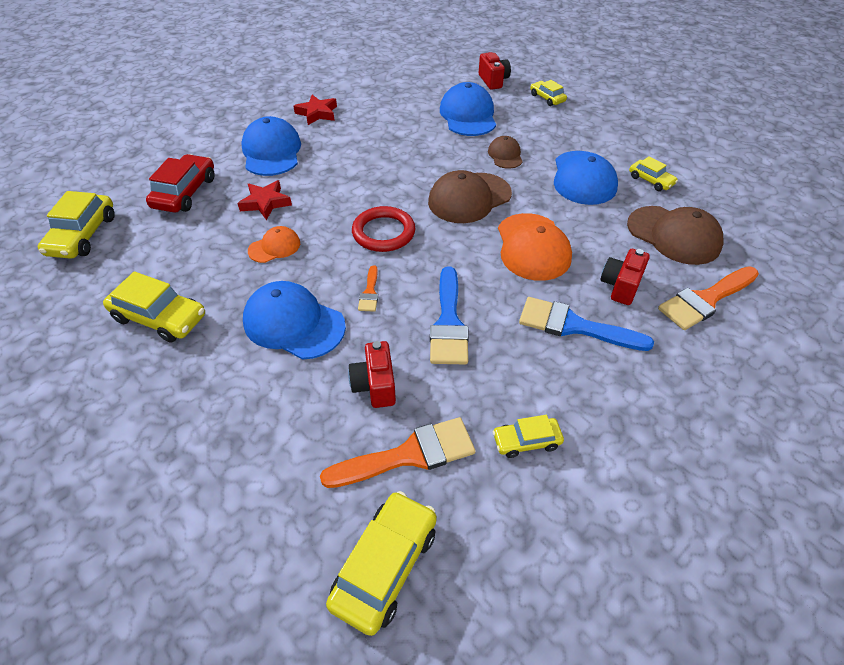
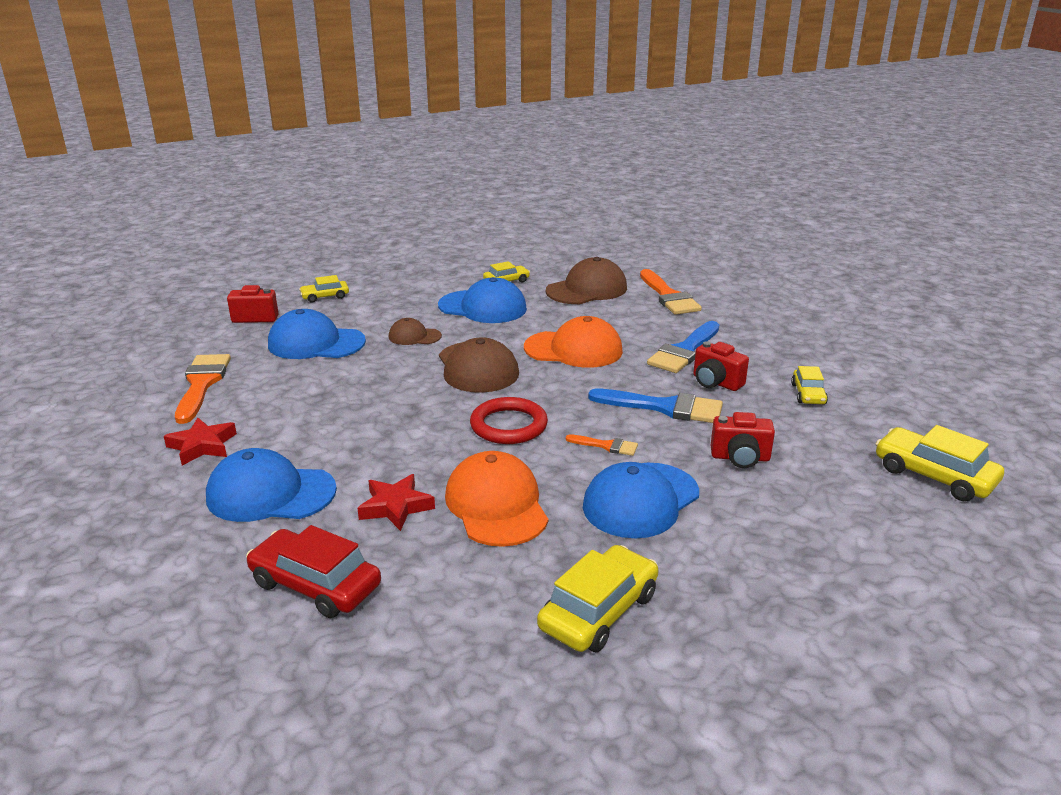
camera: 75 degrees left, 20 degrees down
(82, 235) = (360, 710): yellow car -> none
(274, 247) = (496, 505): orange cap -> orange cap, size x1.81
(409, 455) = (822, 449): orange brush -> orange brush (202, 384)
(620, 286) = (642, 323): red camera -> red camera (716, 383)

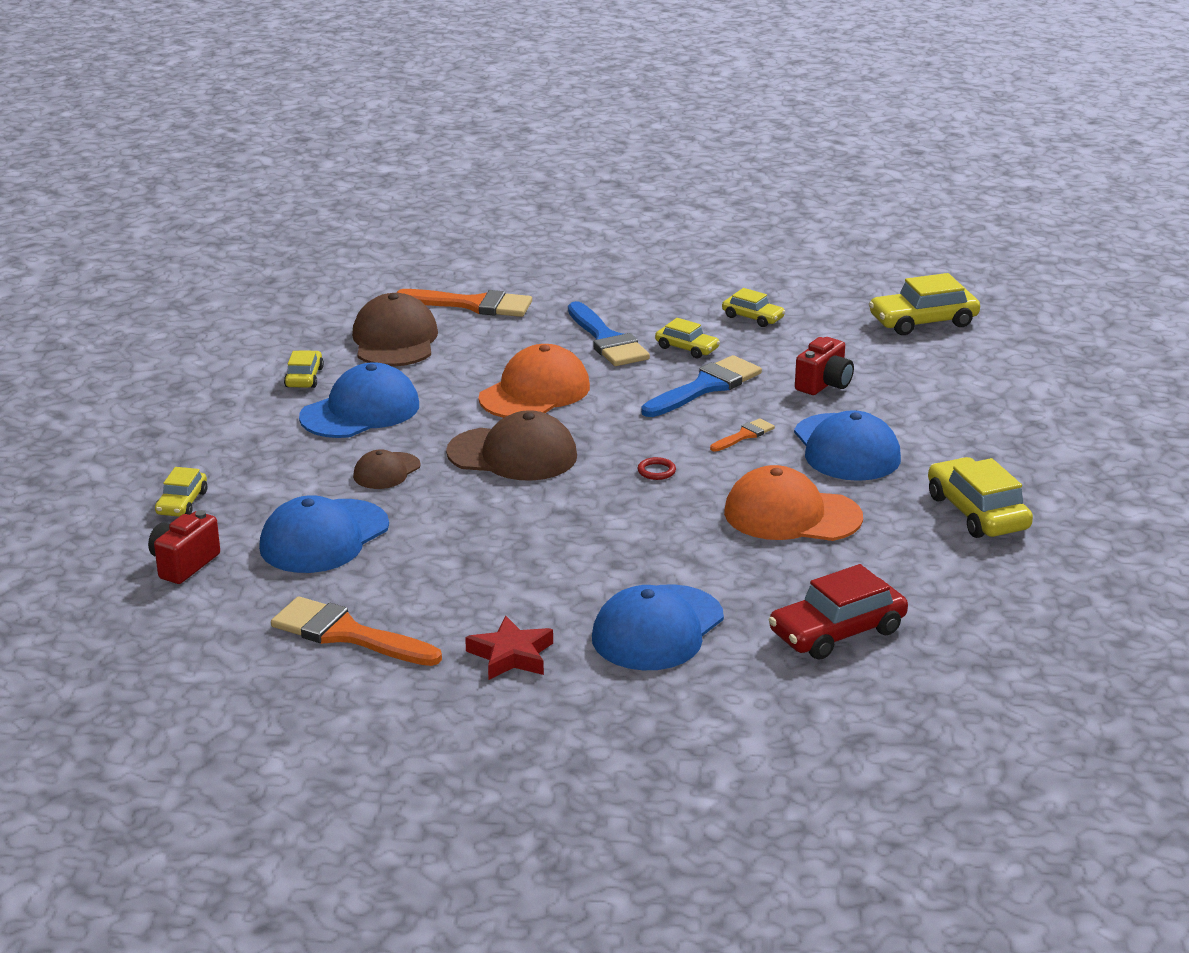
camera: 60 degrees left, 0 degrees up
(396, 507) = (747, 565): red star -> none
(508, 425) = (656, 471): red ring -> red ring, size x0.43
(716, 383) = (687, 348): red camera -> yellow car

